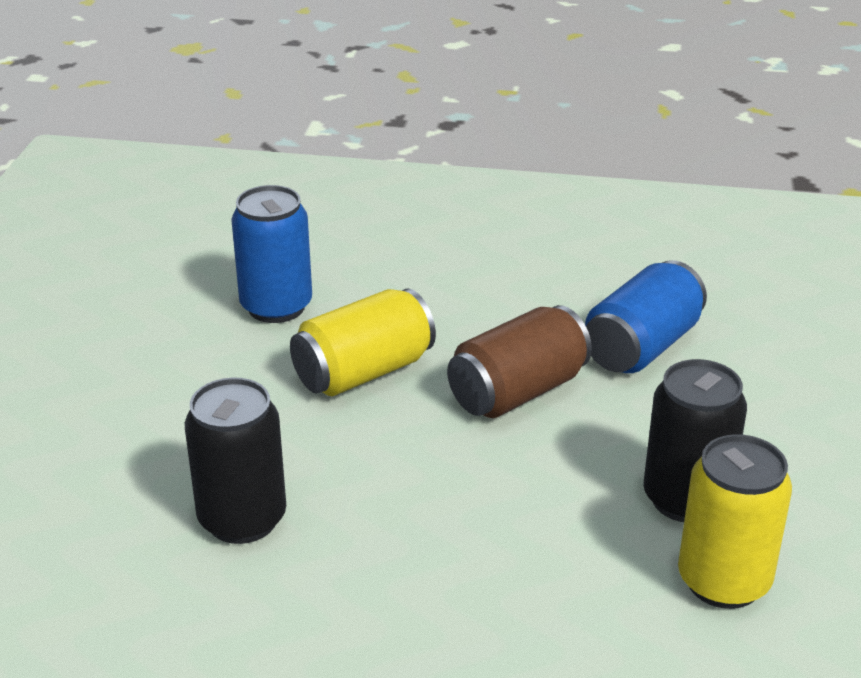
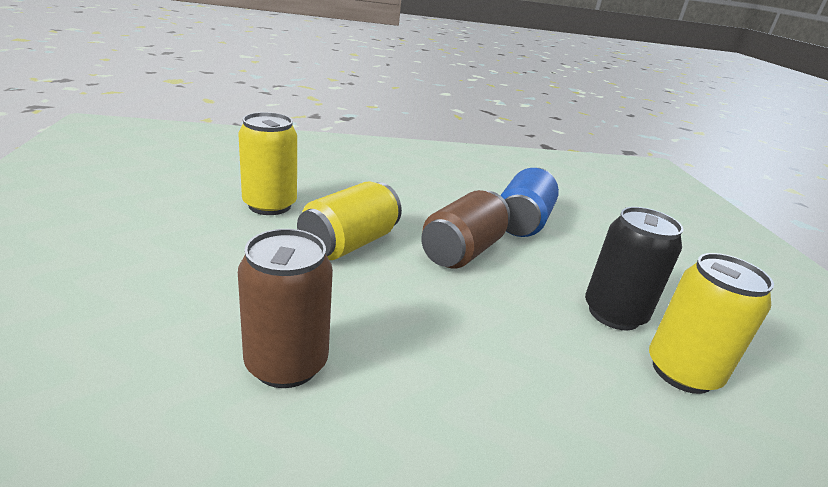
camera: 20 degrees left, 5 degrees down
(242, 519) = (286, 364): black can -> brown can
(276, 307) = (270, 205): blue can -> yellow can

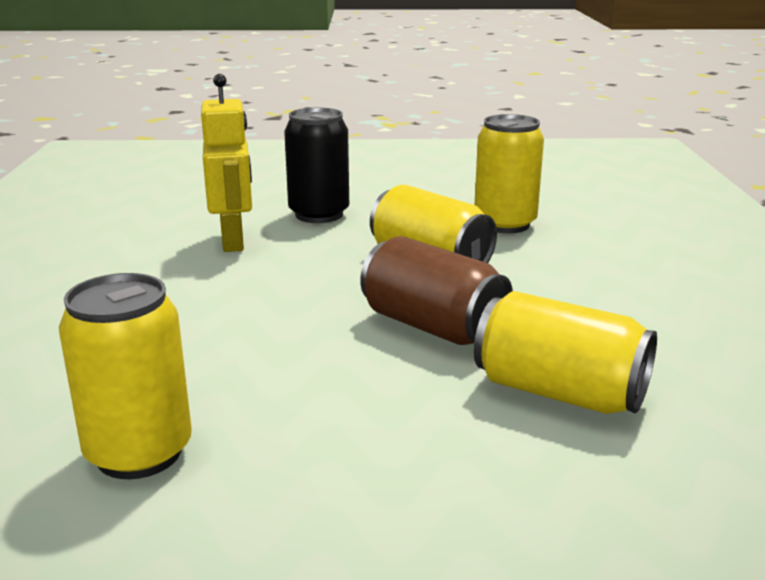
camera: 100 degrees right, 5 degrees down
(286, 364) = (234, 242): brown can -> yellow robot
(522, 222) = (559, 392): blue can -> yellow can
(614, 314) = (276, 427): black can -> black can (319, 214)

